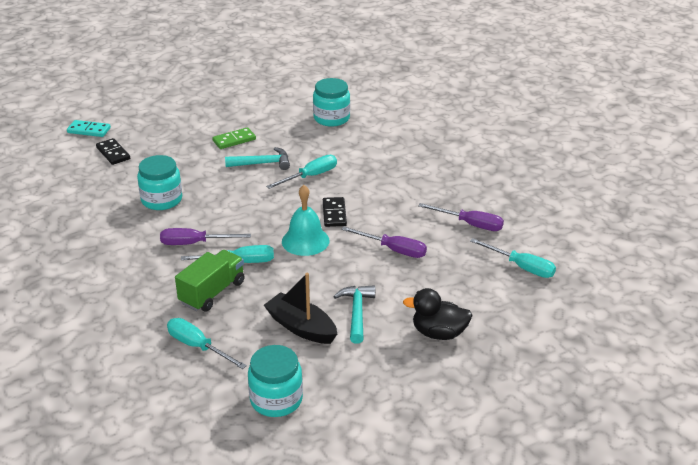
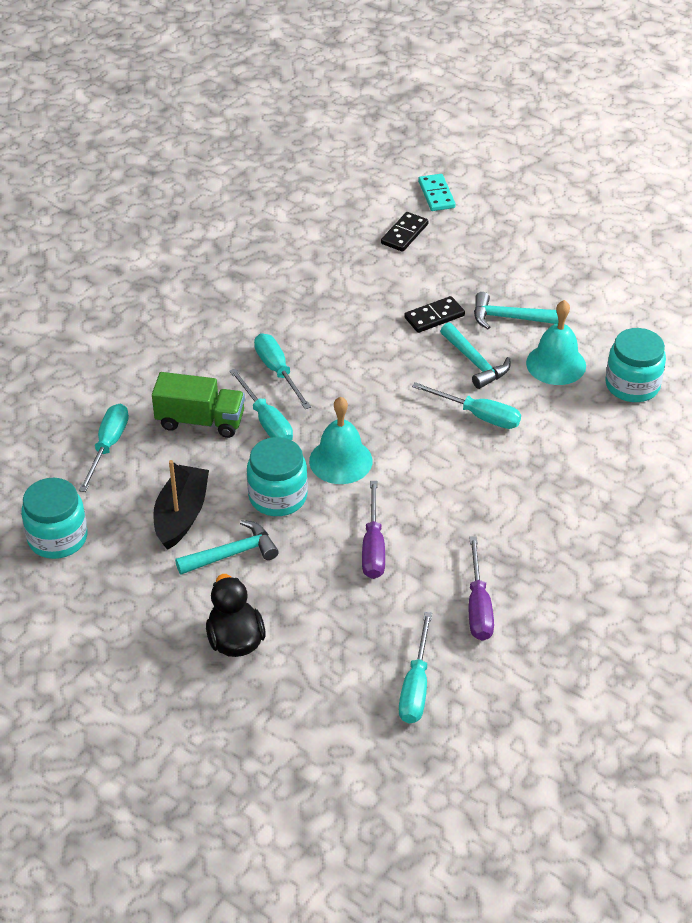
camera: 65 degrees right, 10 degrees up
(161, 200) = (341, 311): turquoise jar -> turquoise jar (278, 497)
(194, 243) = (278, 371): purple screwdriver -> turquoise screwdriver
(234, 140) = (508, 318): green domino -> turquoise hammer
(291, 137) = (556, 364): none -> turquoise bell
(334, 214) = (413, 466): black domino -> black domino (434, 317)

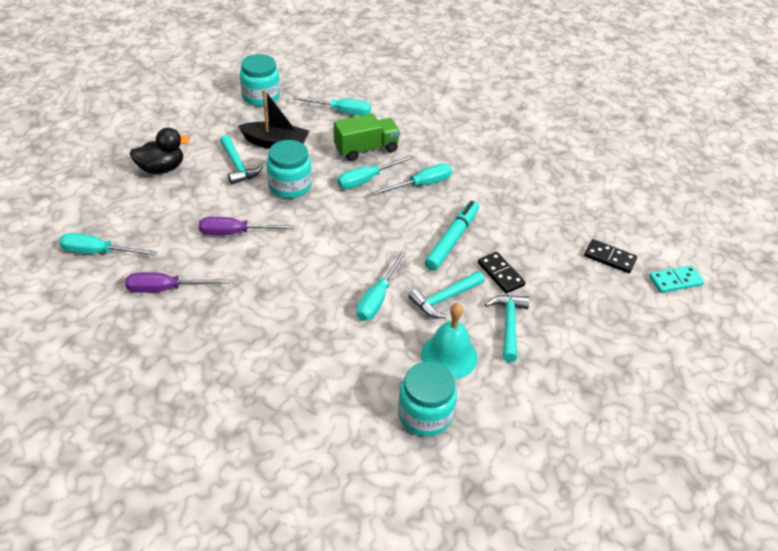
camera: 85 degrees right, 0 degrees up
(200, 421) = (366, 149): green truck -> green truck turned 120 degrees counterclockwise
(340, 461) = (325, 217): turquoise bell -> none
(380, 351) = (451, 240): none -> turquoise marker

